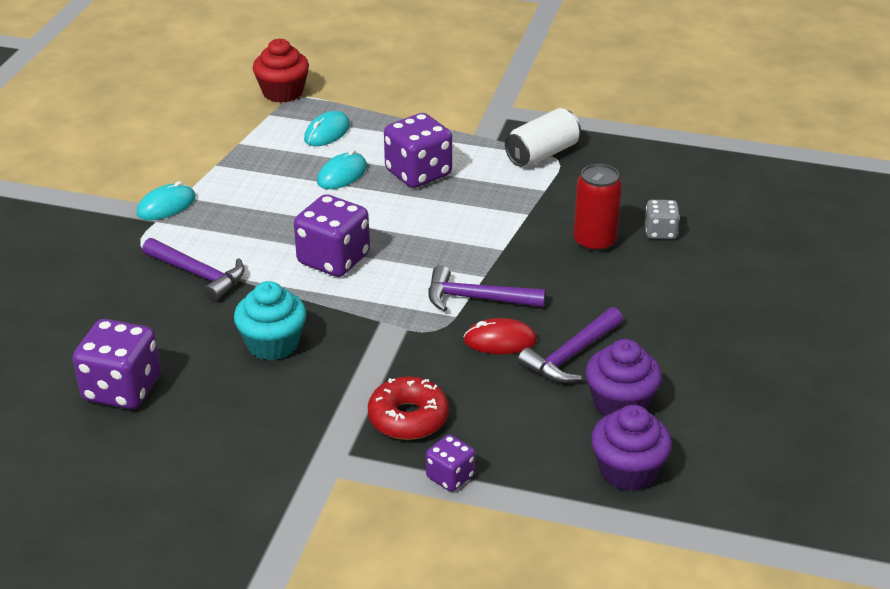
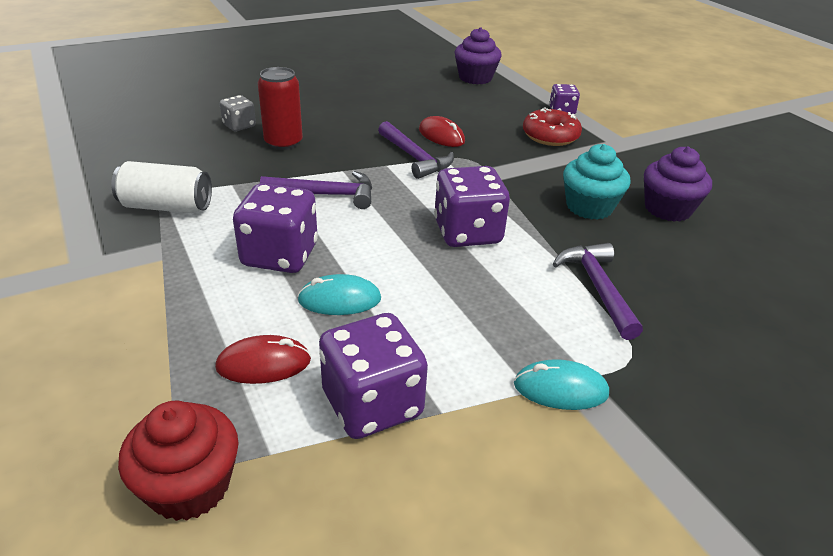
camera: 135 degrees left, 0 degrees up
(122, 389) = (736, 240): purple dice -> purple dice (372, 404)
(327, 132) = (263, 364): turquoise mouse -> red mouse
(571, 355) = (417, 113): purple hammer -> purple hammer (326, 195)
(620, 403) = (432, 91): purple cupcake -> purple cupcake (668, 209)

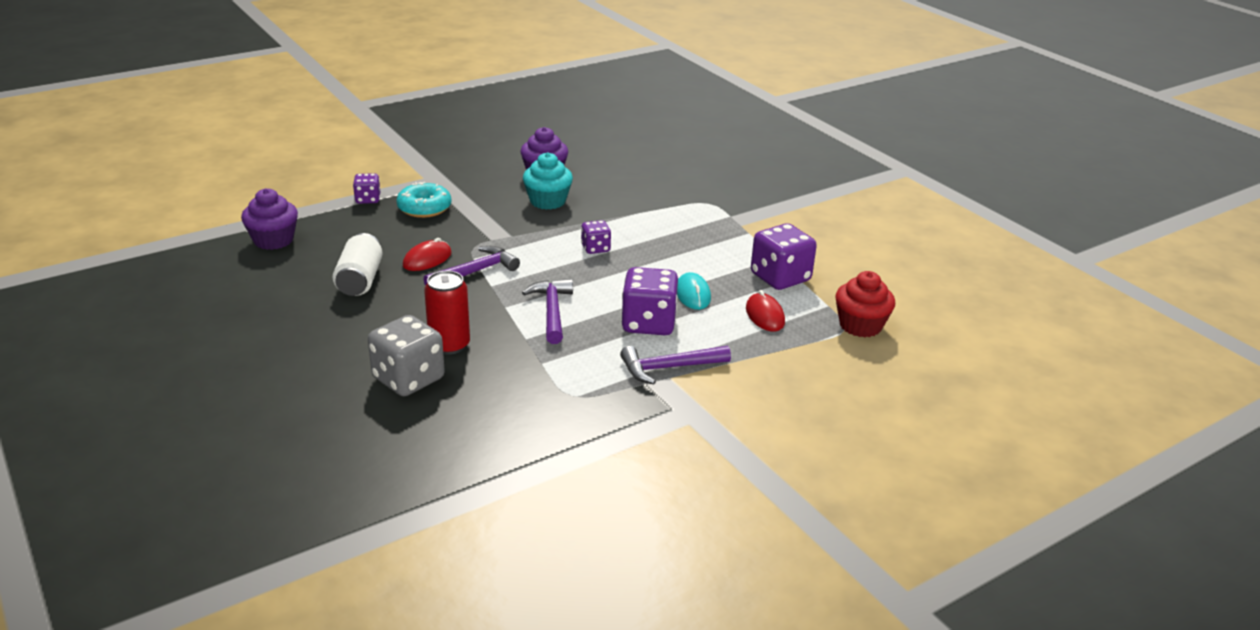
camera: 95 degrees left, 5 degrees down
(166, 206) = (590, 391): white can -> white can (360, 280)
(239, 126) = (408, 379): grey dice -> grey dice, size x1.82
(467, 232) = (595, 248): purple dice -> purple dice, size x0.55
(550, 136) = (424, 208): red donut -> turquoise donut
(560, 389) = (743, 224): turquoise mouse -> none
(597, 288) = (648, 207): purple hammer -> purple hammer (669, 368)

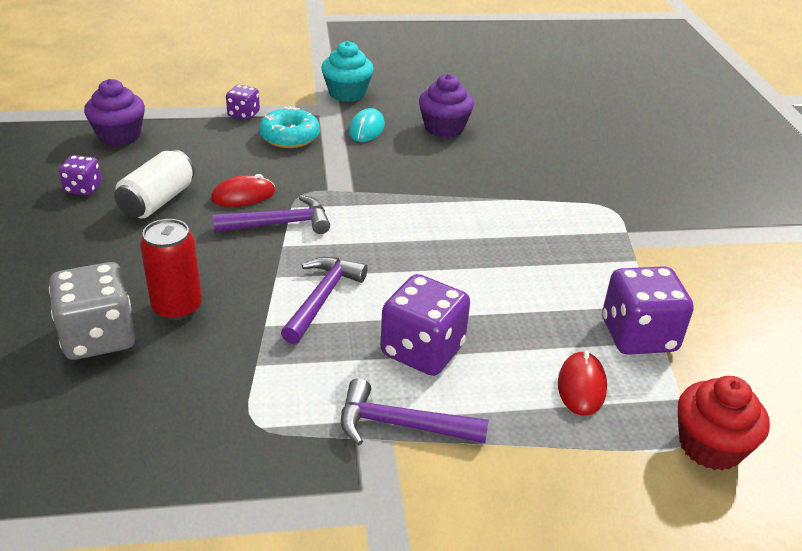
camera: 25 degrees right, 5 degrees up
(547, 201) = (423, 160): turquoise cupcake -> turquoise cupcake (347, 93)
(595, 248) = (433, 231): purple dice -> purple dice (83, 188)
(692, 294) = (506, 326): turquoise mouse -> turquoise mouse (366, 129)

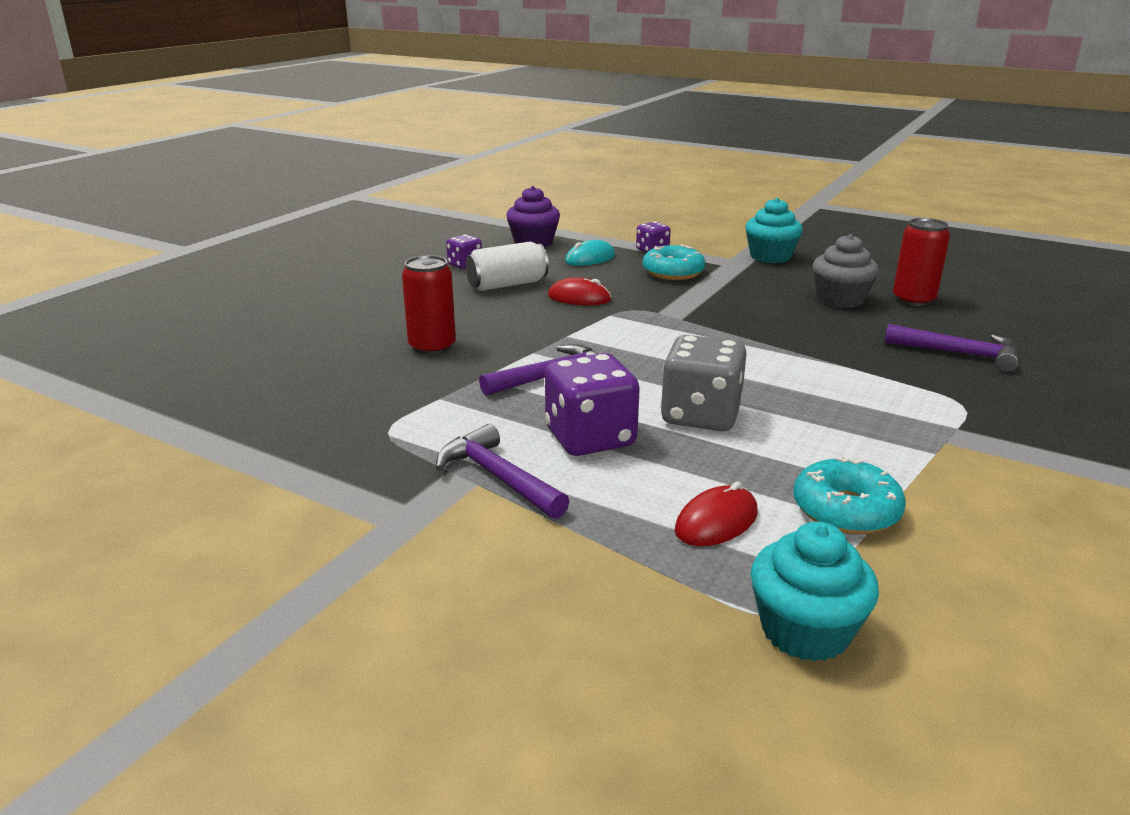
camera: 40 degrees right, 10 degrees down
(99, 337) = (356, 346): grey dice -> grey dice (700, 416)
(280, 224) = (584, 322): purple hammer -> purple hammer (959, 354)
(366, 129) = (755, 283): turquoise mouse -> turquoise mouse (590, 258)
(444, 128) = (840, 300): purple cupcake -> grey cupcake
(490, 112) = (913, 300): none -> red can
(638, 336) = (845, 510): purple dice -> turquoise donut
(710, 446) = (805, 631): red cupcake -> turquoise cupcake

